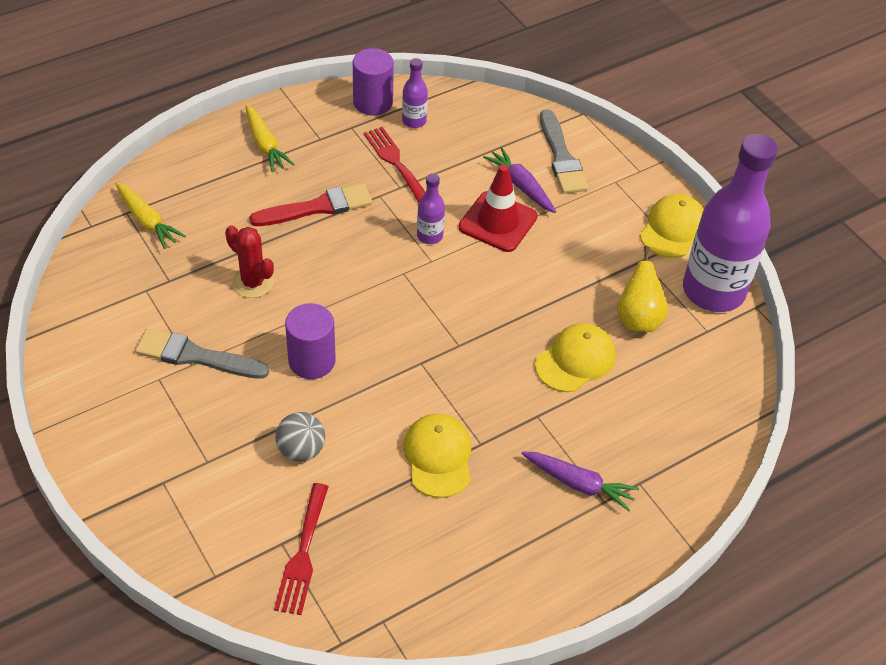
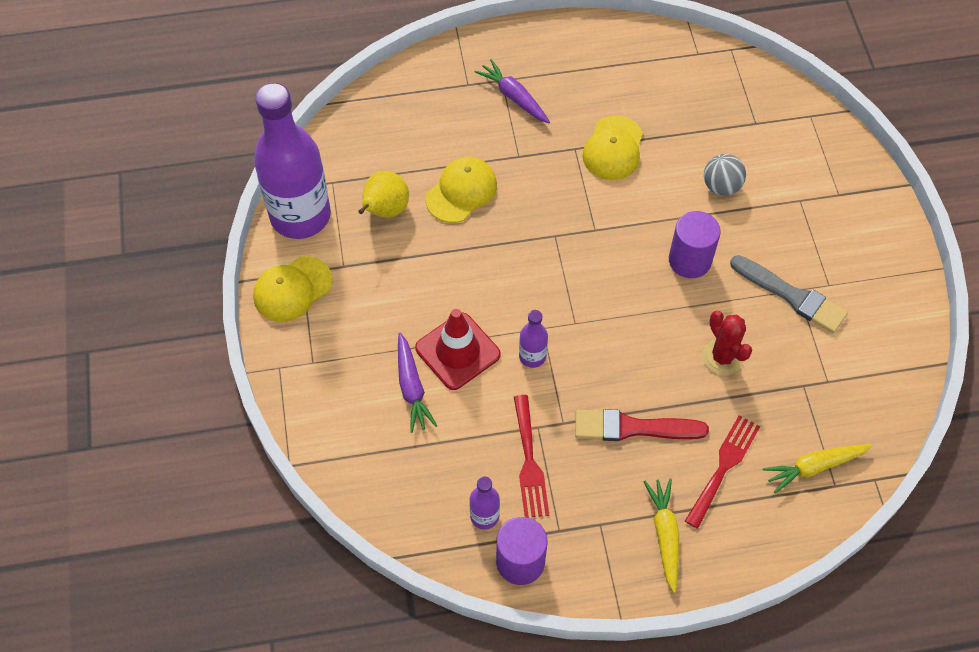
camera: 155 degrees left, 10 degrees up
(147, 221) = (814, 467): yellow carrot -> yellow carrot turned 90 degrees counterclockwise
(303, 554) = (742, 111): red fork -> red fork (723, 466)
(561, 157) = (349, 411): grey brush -> none
(575, 360) = (461, 191): yellow cap -> yellow cap turned 150 degrees clockwise

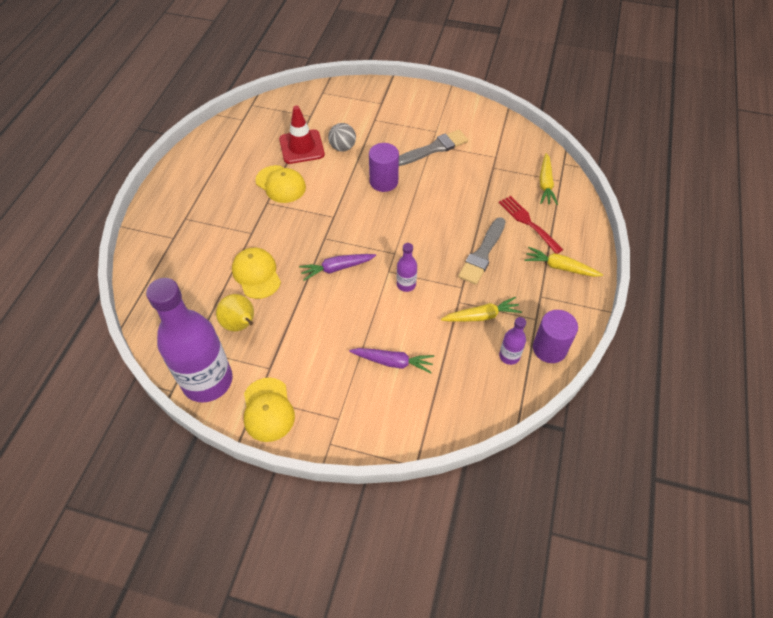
camera: 65 degrees left, 5 degrees down
(457, 351) = (379, 324): red traffic cone -> red traffic cone (301, 147)
(514, 97) = (203, 217): purple carrot -> purple carrot (337, 268)
(529, 462) = (481, 316): red fork -> yellow carrot
(633, 428) = (482, 254): red brush -> grey brush
(722, 357) = (457, 194): red cactus -> none

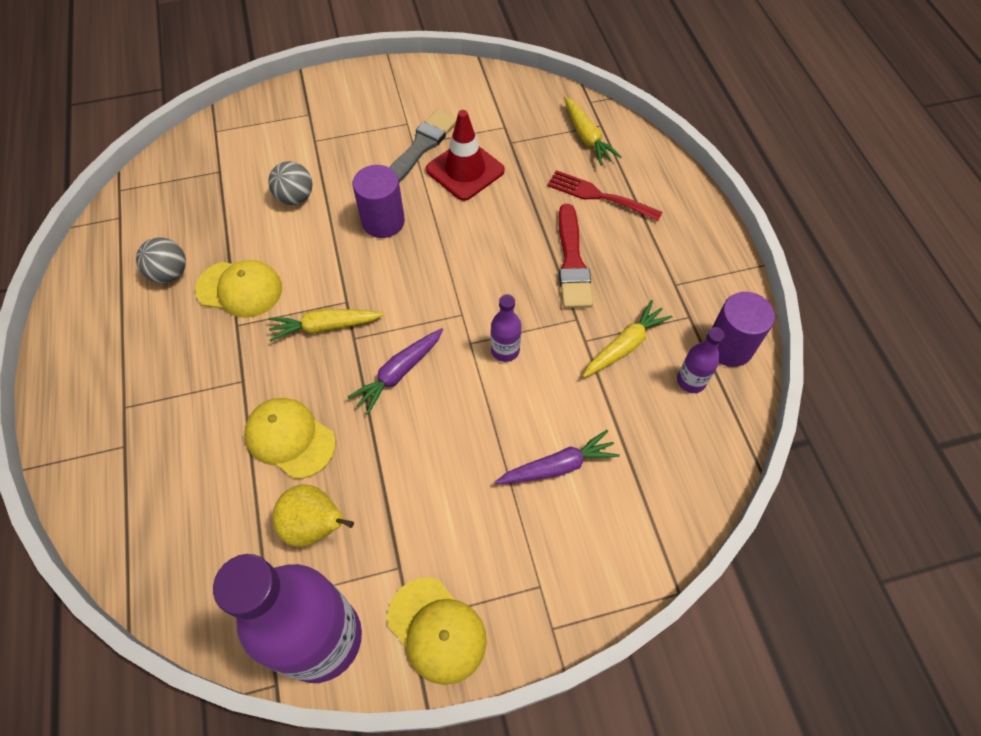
camera: 30 degrees left, 5 degrees up
(250, 160) = (170, 273): none -> grey ball
(301, 147) = (235, 221): red traffic cone -> red traffic cone (465, 170)
(482, 254) = (572, 262): grey brush -> red brush
(560, 267) = (673, 236): yellow carrot -> yellow carrot (325, 327)

